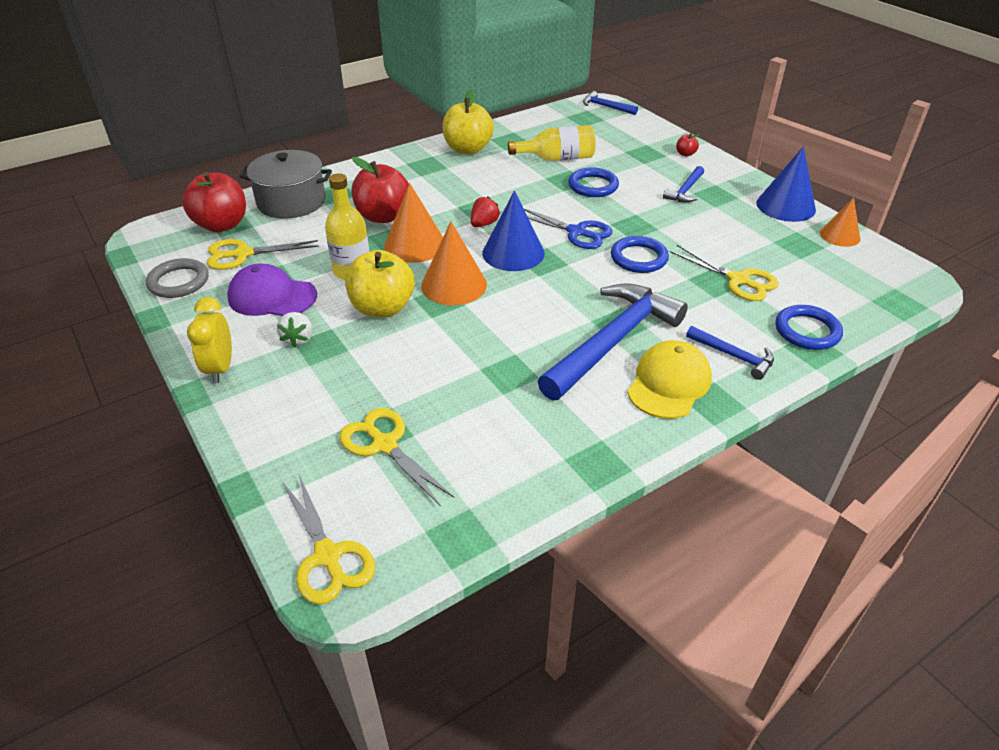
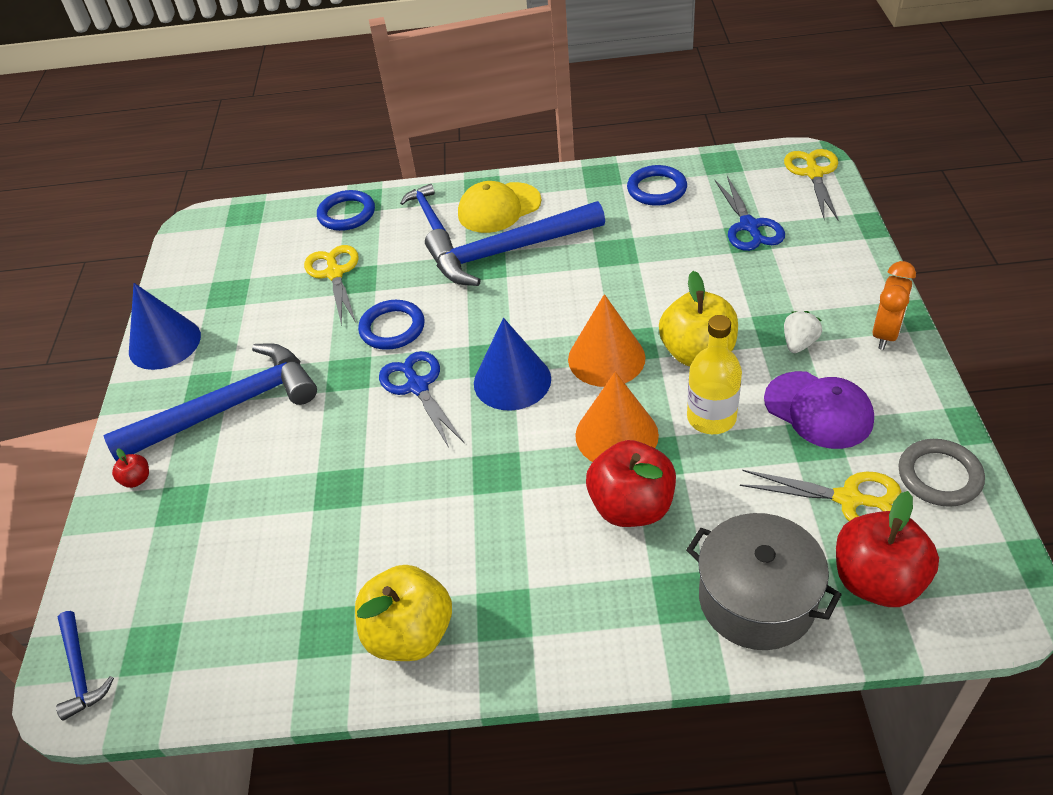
camera: 145 degrees left, 5 degrees up
(220, 368) = (885, 334): yellow clock -> orange clock
(385, 444) = (749, 226): yellow scissors -> blue scissors
(484, 224) = (511, 440): red strawberry -> none
(557, 158) = (304, 544): yellow bottle -> none
(593, 186) = (320, 460): blue ring -> blue ring (656, 189)
(685, 191) = (228, 408): blue hammer -> blue hammer, size x2.13
(840, 235) = (178, 289): orange cone -> none

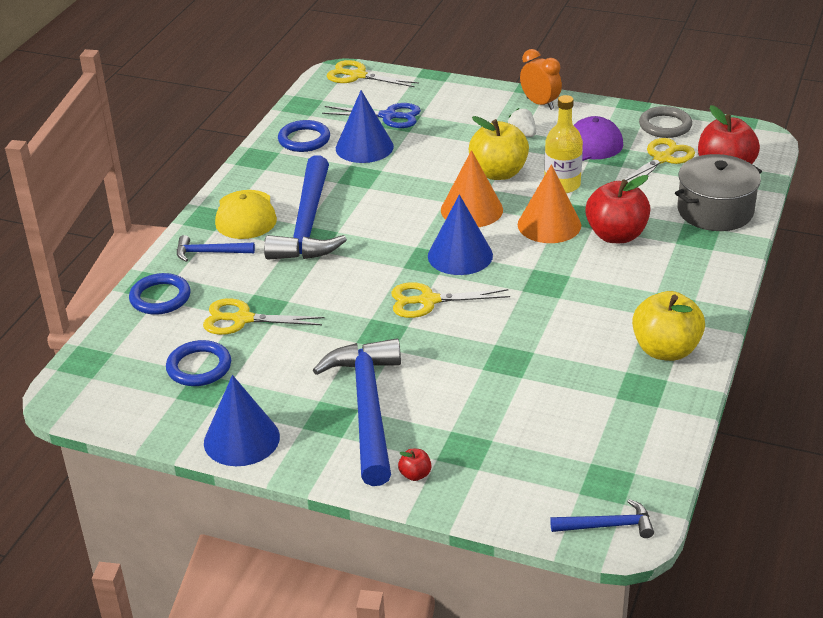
camera: 70 degrees left, 10 degrees down
(392, 328) = (347, 300): blue ring -> blue ring (199, 367)
(418, 386) = (428, 301): blue scissors -> yellow scissors
(673, 233) = (364, 147): none -> blue cone

